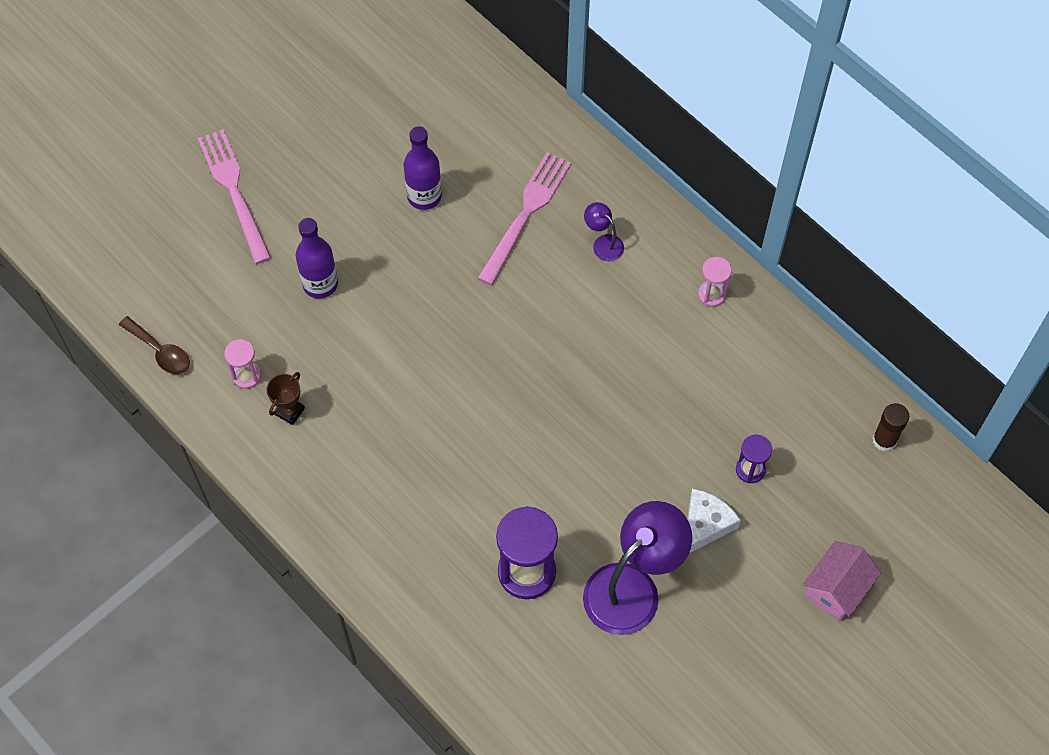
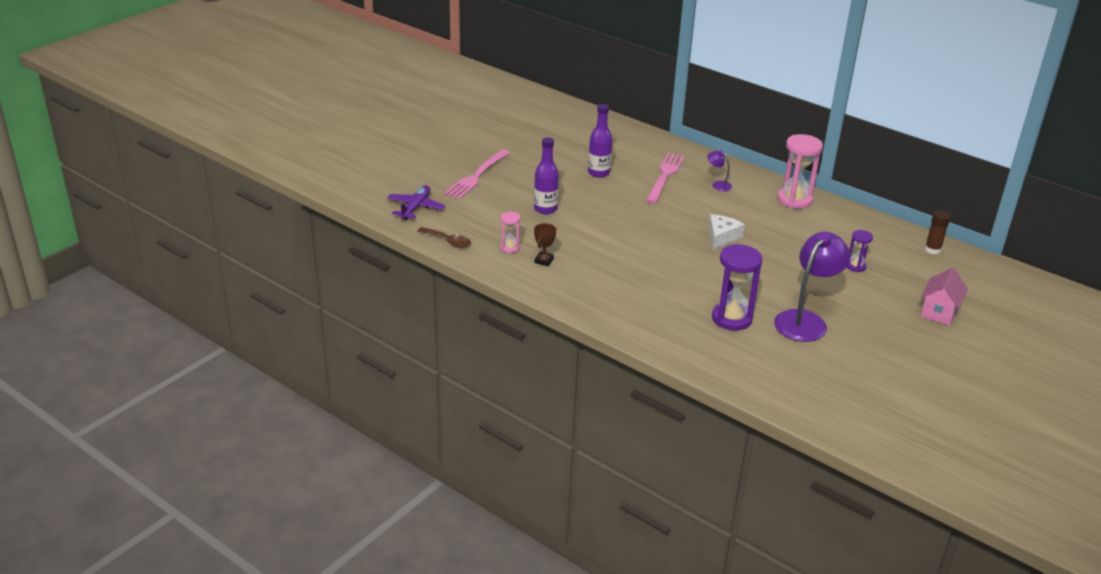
camera: 10 degrees left, 30 degrees down
(128, 263) = (415, 208): none -> purple plane
(233, 190) = (476, 176): pink fork -> pink fork turned 120 degrees counterclockwise
(705, 525) = (839, 291): white cheese -> white cheese (721, 237)
(711, 294) = (794, 200): pink hourglass -> pink hourglass, size x1.90

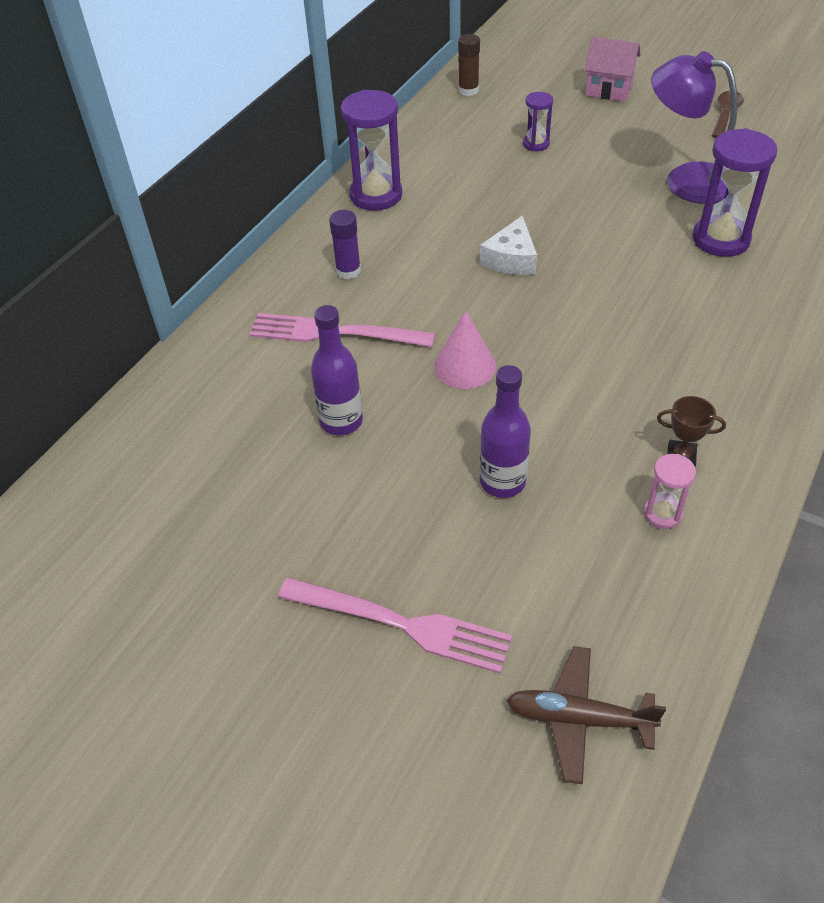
camera: 95 degrees left, 15 degrees up
(415, 208) = (578, 718): purple plane -> brown plane
(448, 241) = (686, 621): brown spoon -> brown spoon (725, 114)
(629, 210) = (465, 366): none -> pink cone
(718, 184) = (348, 271): purple lamp -> purple glue stick
(721, 237) = (511, 259): white cheese -> white cheese turned 90 degrees counterclockwise
(794, 200) = (376, 195): pink hourglass -> purple hourglass

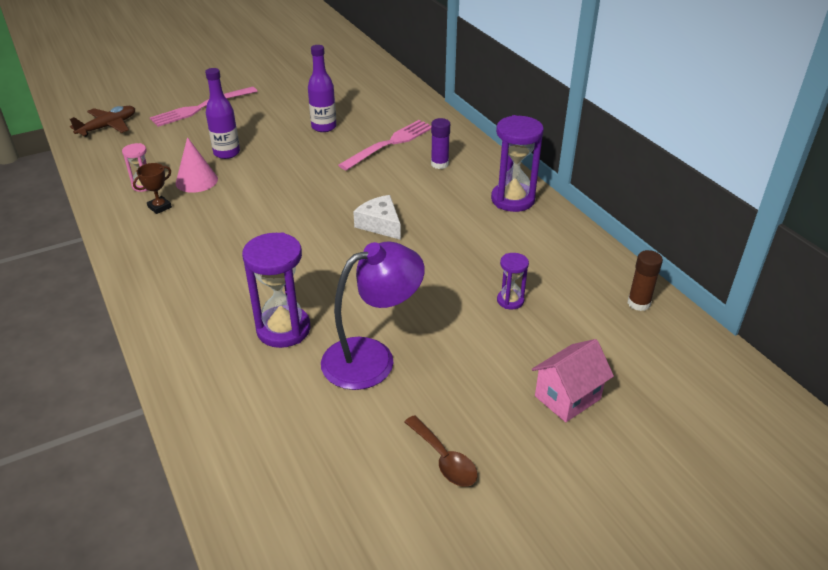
camera: 120 degrees right, 10 degrees down
(465, 366) = (312, 172): pink cone -> pink cone (196, 181)

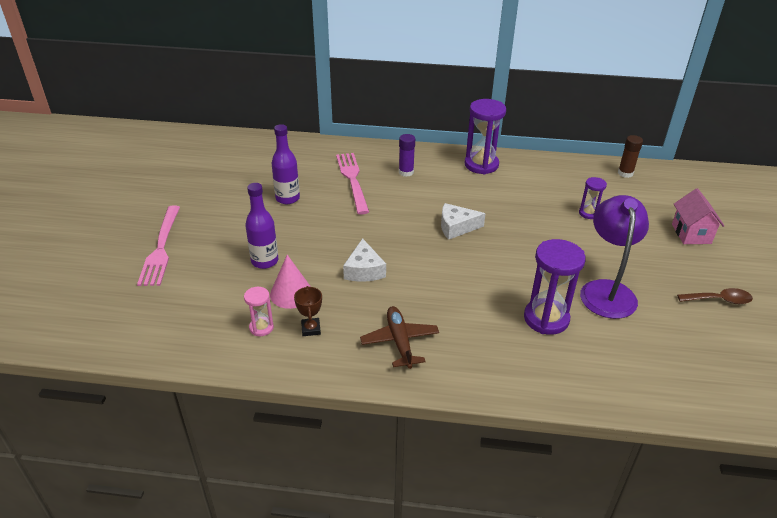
camera: 55 degrees left, 0 degrees up
(108, 127) = (114, 317): brown plane -> brown plane (399, 341)
(260, 201) = (364, 270): none -> white cheese

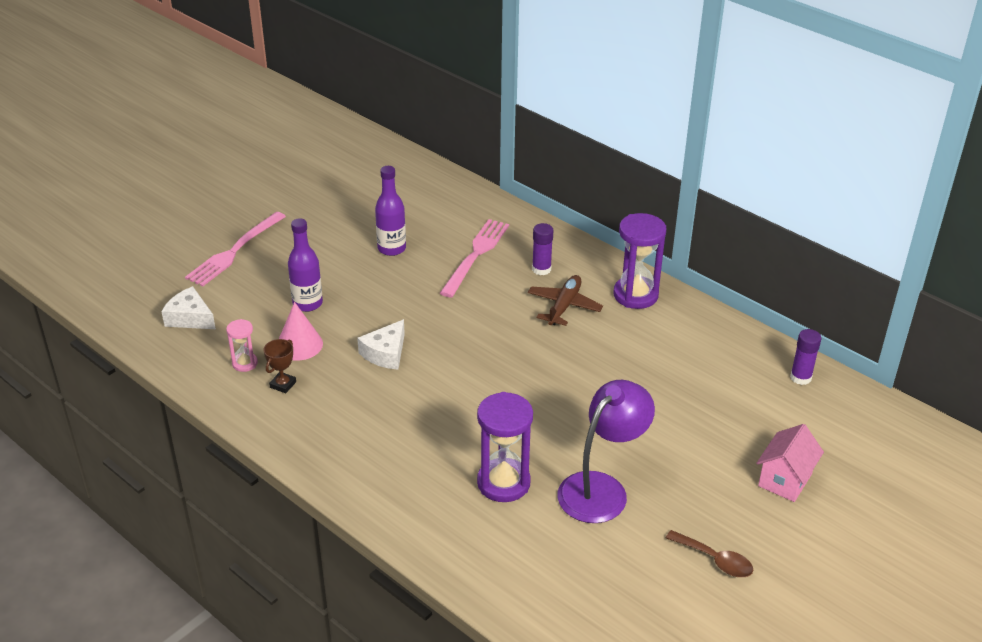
camera: 35 degrees right, 0 degrees up
(399, 341) = (345, 433): brown plane -> brown plane (564, 306)
(456, 227) = (524, 352): white cheese -> white cheese (190, 318)
(588, 213) = (690, 402): purple hourglass -> none
(625, 173) = (800, 377): brown glue stick -> purple glue stick

